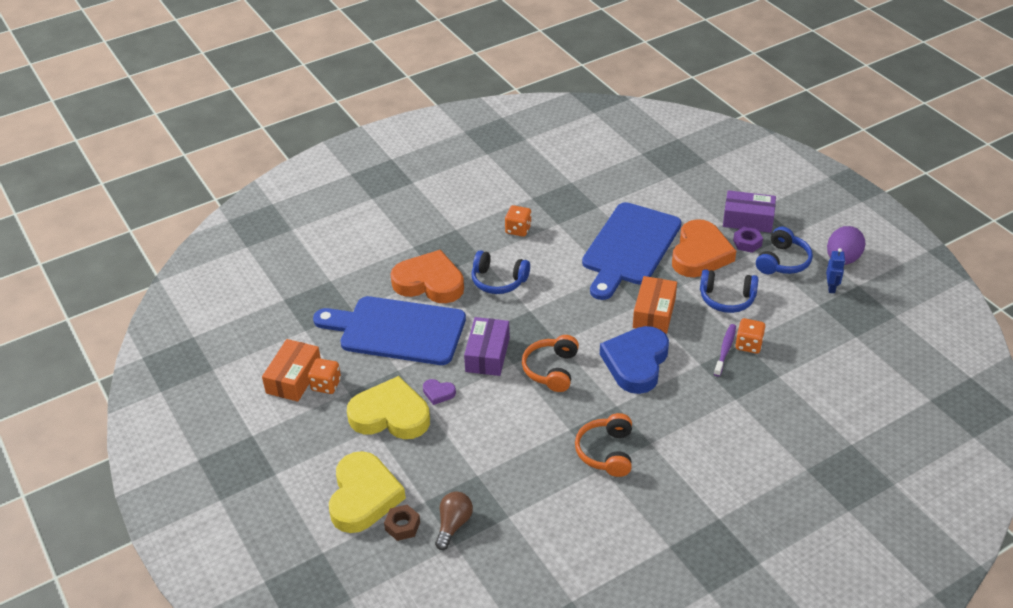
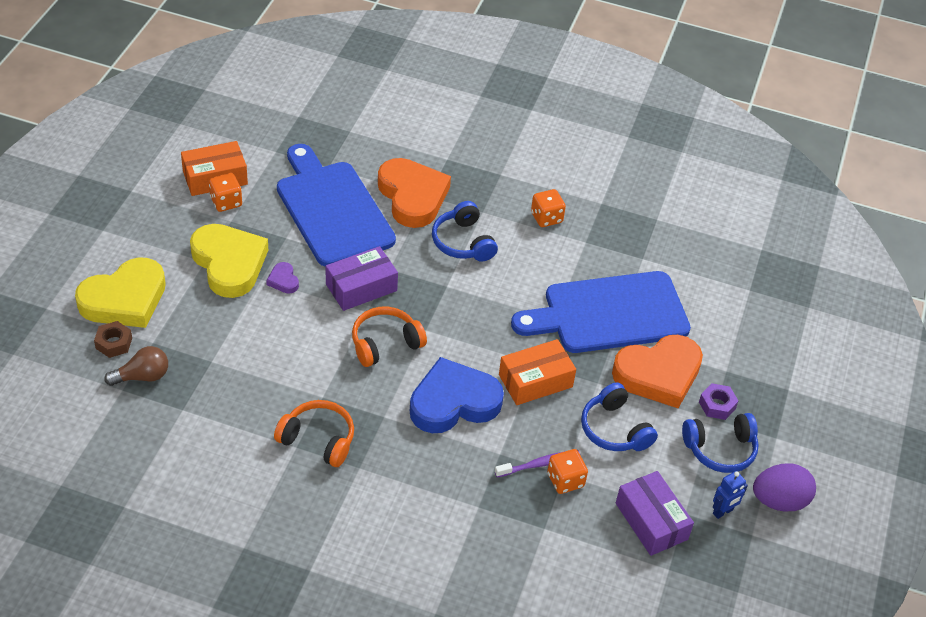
camera: 45 degrees right, 5 degrees up
(606, 452) = (318, 439): orange headphones -> orange headphones turned 60 degrees clockwise
(748, 220) = (754, 388): purple box -> purple box (651, 521)

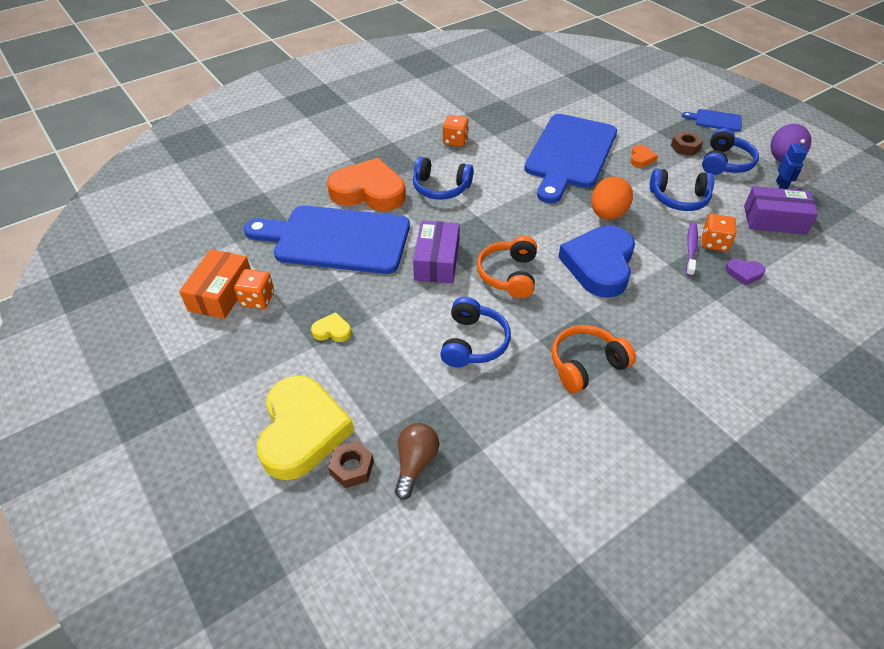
camera: 50 degrees left, 0 degrees up
(229, 263) = (332, 331): yellow heart -> yellow heart, size x0.41
(283, 280) = (385, 304): purple heart -> purple heart (744, 273)
(285, 355) = (473, 342): none -> blue headphones
(535, 381) = (607, 214): orange box -> orange egg
(658, 374) = (641, 158): orange heart -> orange heart, size x0.41
(717, 405) = (685, 147): purple nut -> brown nut
(802, 416) = (715, 120): none -> blue cutting board

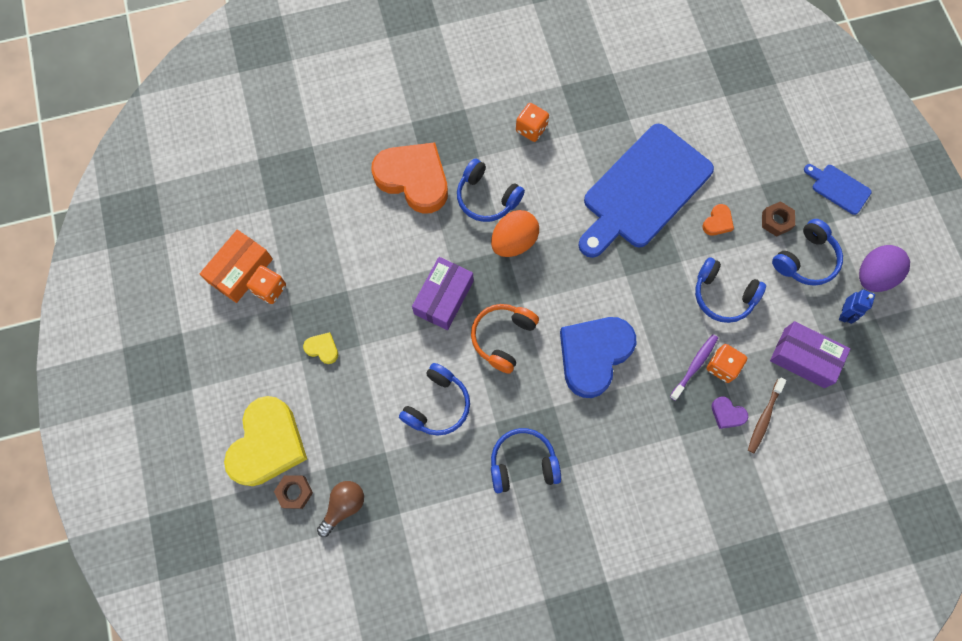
camera: 20 degrees right, 25 degrees up
(336, 239) = (361, 237): blue cutting board -> none
(586, 365) = (523, 463): orange headphones -> blue headphones
(607, 214) = (637, 292): orange egg -> orange egg (514, 241)
(776, 267) = (764, 417): none -> brown toothbrush

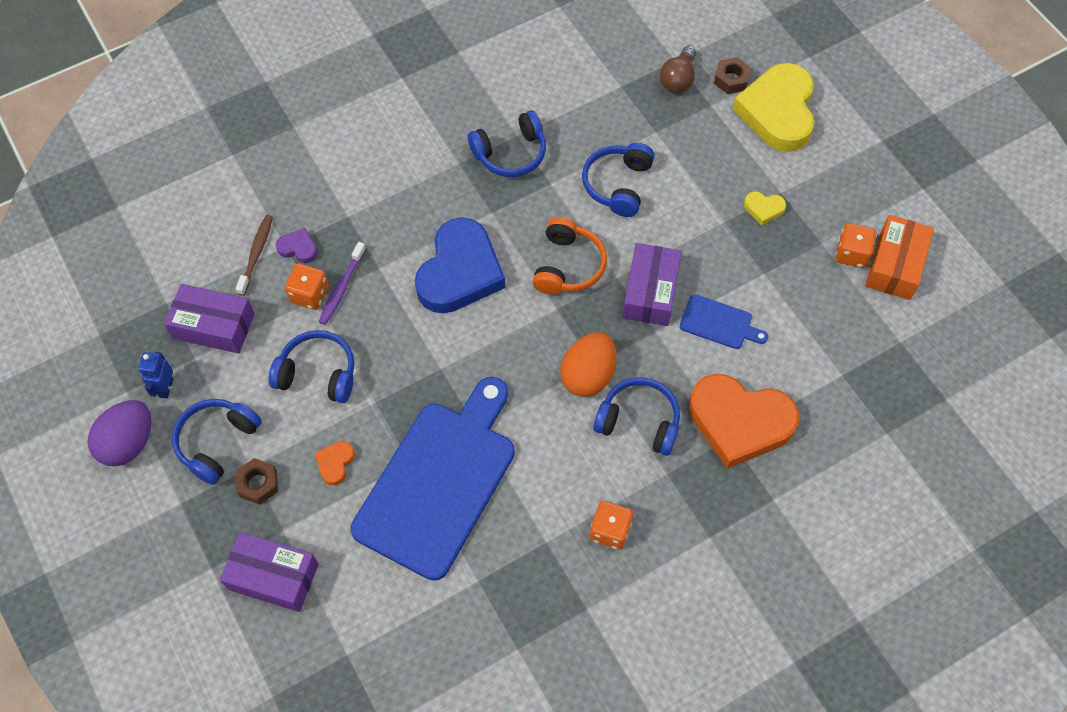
camera: 165 degrees right, 10 degrees down
(770, 155) = (273, 577): none -> purple box
(838, 188) = (175, 551): blue cutting board -> blue cutting board (719, 323)

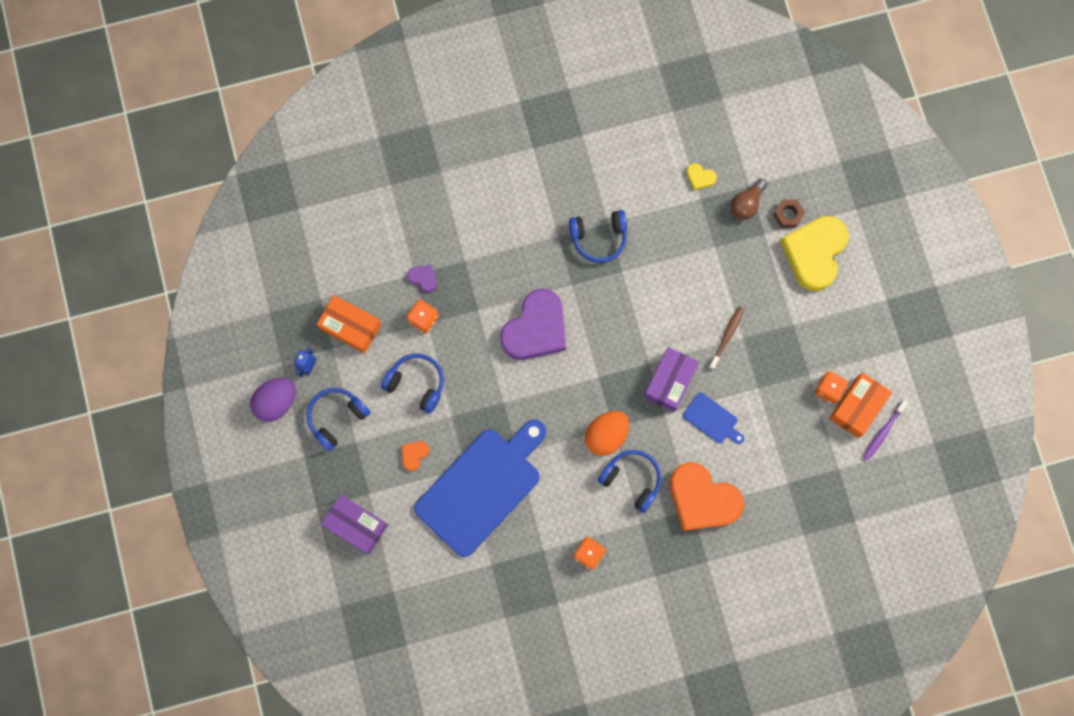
camera: 15 degrees right, 15 degrees up
(214, 326) = (351, 326): purple box -> orange box
(256, 254) = (392, 275): brown toothbrush -> brown toothbrush (726, 336)
(258, 484) = (359, 456): brown nut -> none
(342, 288) = (448, 319): purple toothbrush -> purple toothbrush (883, 432)
(460, 272) = (536, 329): blue heart -> purple heart
(568, 266) = (616, 344): orange headphones -> none
(618, 185) = (672, 286): blue headphones -> none
(763, 209) = (775, 335): yellow heart -> yellow heart (700, 177)

